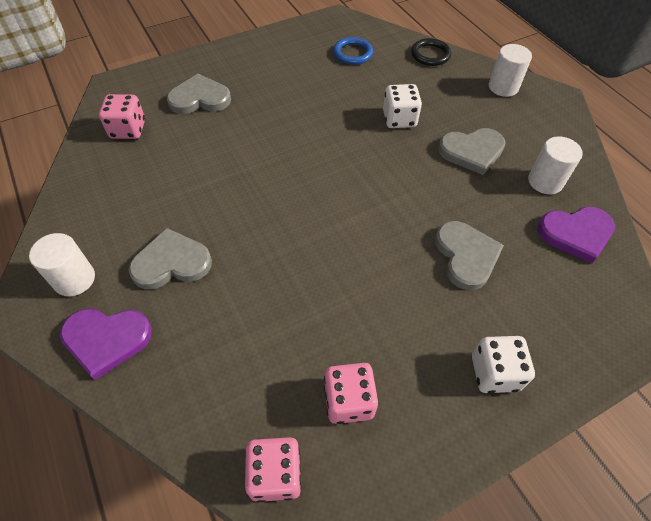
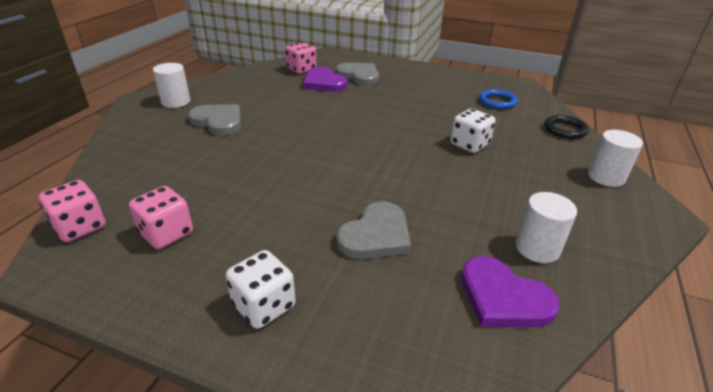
camera: 50 degrees right, 20 degrees down
(106, 340) = (142, 127): purple heart -> purple heart (323, 83)
(472, 151) = (498, 191): grey heart -> none

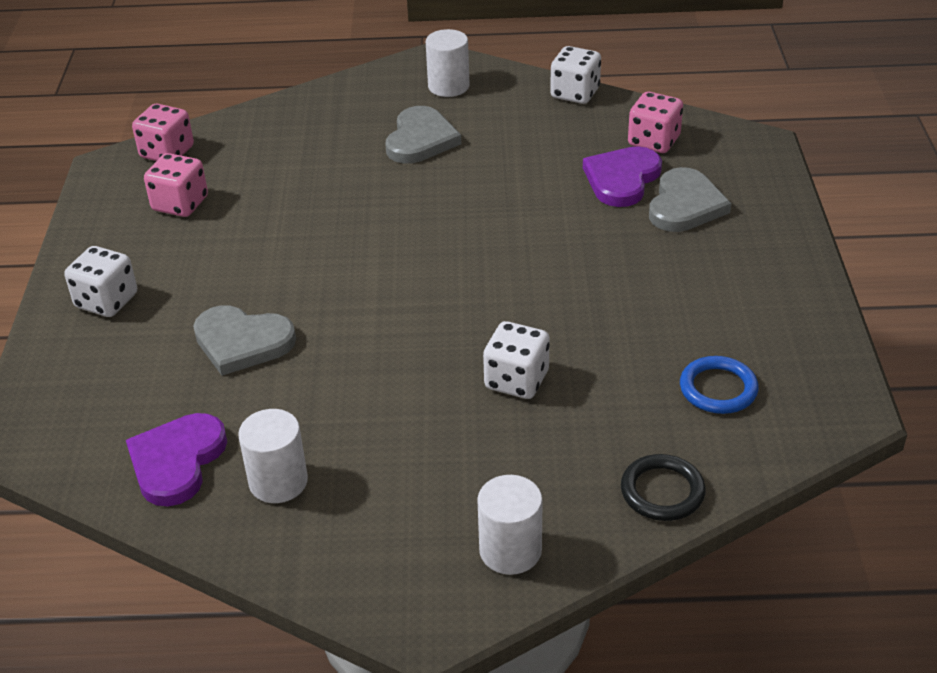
camera: 70 degrees right, 5 degrees up
(235, 75) = (575, 93): none -> white dice

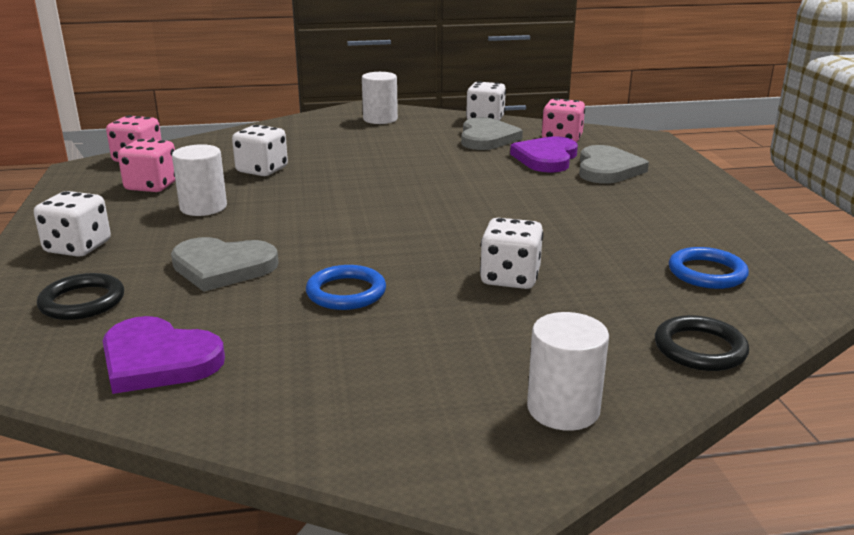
camera: 10 degrees left, 15 degrees down
(112, 380) = (82, 301): none -> black ring
(177, 461) = (158, 360): purple heart -> purple heart turned 75 degrees counterclockwise
(278, 482) = (279, 369): white cylinder -> white cylinder (203, 207)
(298, 182) = (262, 170): none -> white dice
(353, 388) = (346, 292): none -> blue ring
(420, 139) = (365, 145): grey heart -> grey heart (486, 138)

